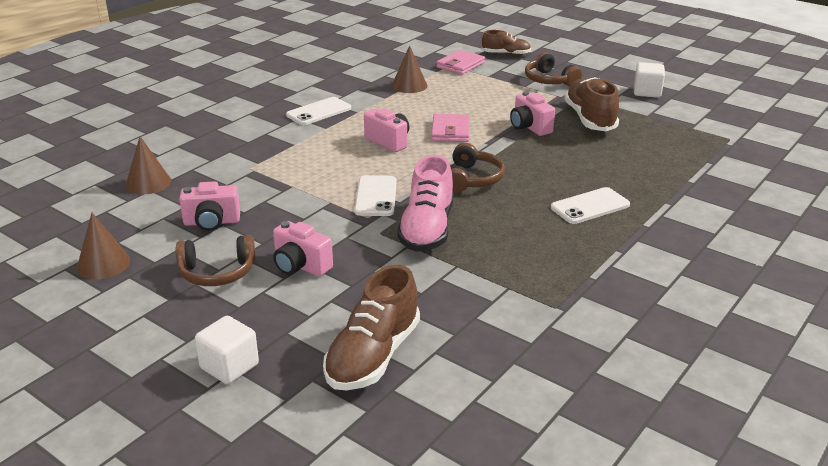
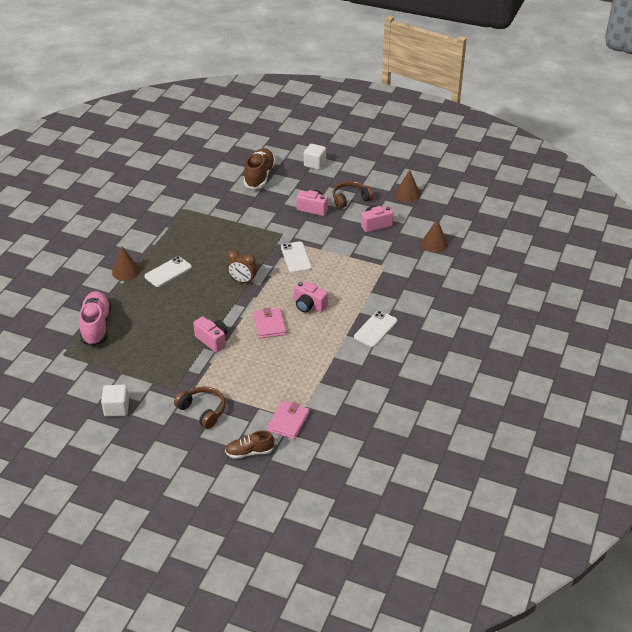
camera: 165 degrees right, 10 degrees up
(409, 85) = (322, 378): brown cone -> brown cone (126, 271)
(427, 229) = (258, 240): pink shoe -> pink shoe (96, 326)
(472, 179) = (242, 281): brown headphones -> brown clock
(589, 119) = (167, 359): brown shoe -> none

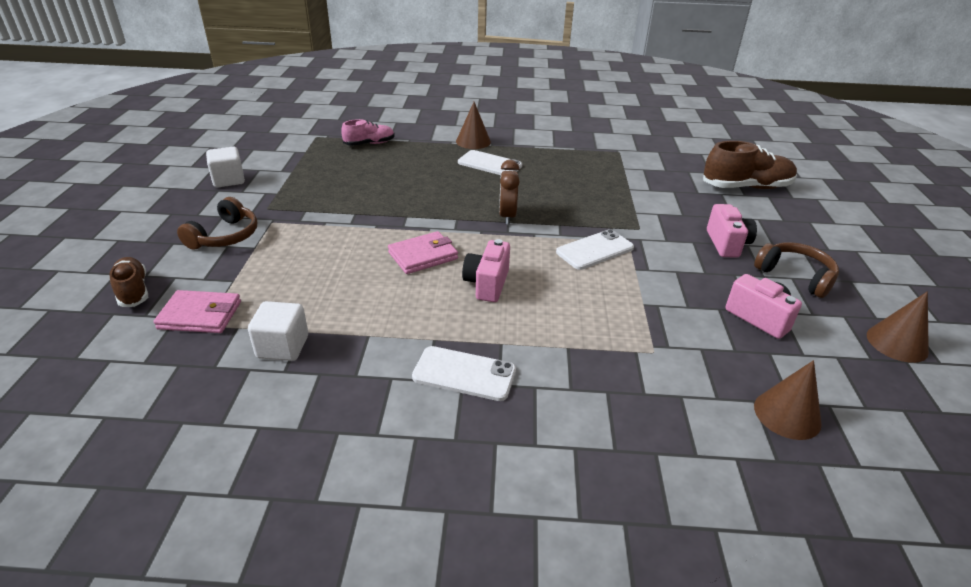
camera: 70 degrees right, 5 degrees down
(96, 326) = (369, 144): pink shoe -> pink shoe, size x0.60
(212, 340) = (371, 217): pink camera -> none
(315, 164) = (837, 225): white cube -> white cube (283, 347)

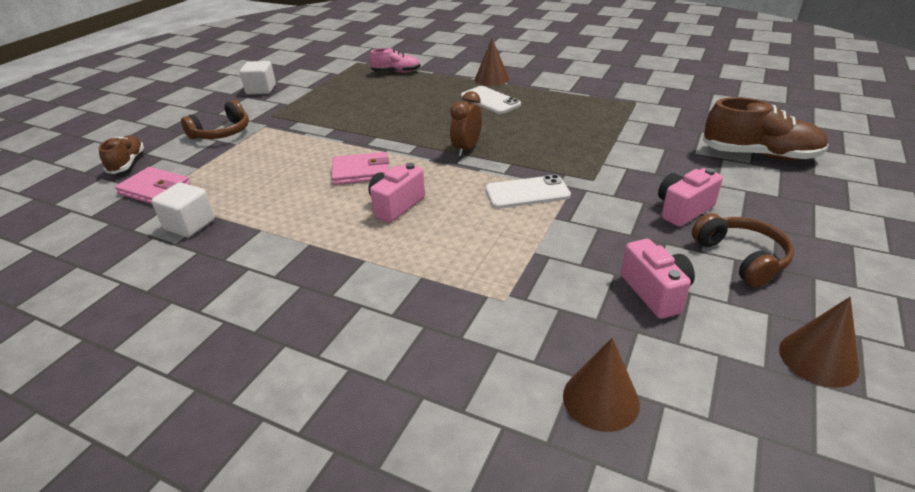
camera: 25 degrees right, 0 degrees up
(464, 373) = (309, 278): white phone -> none
(727, 244) = (683, 210): pink camera -> pink camera turned 150 degrees counterclockwise

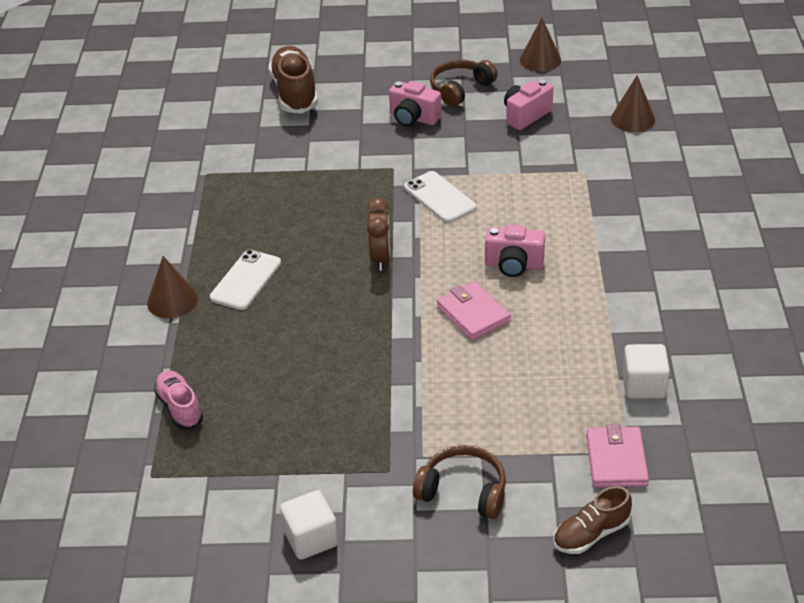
camera: 115 degrees left, 5 degrees up
(466, 149) = (380, 258): brown clock -> brown clock turned 90 degrees counterclockwise

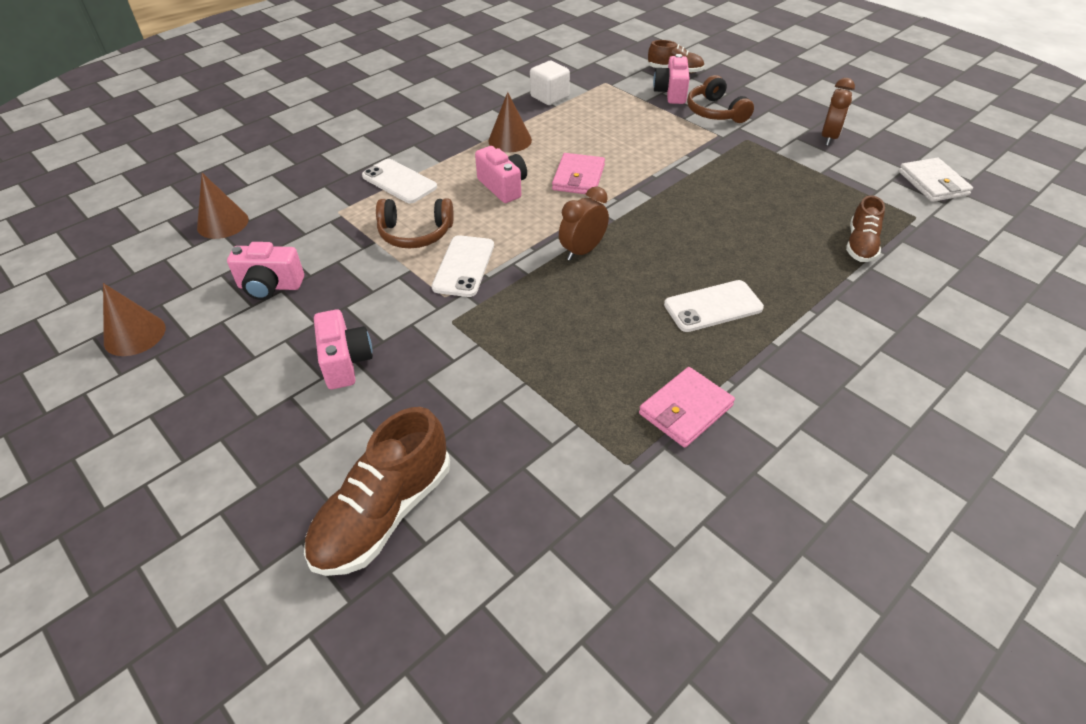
camera: 135 degrees left, 5 degrees up
(159, 540) = (933, 183): none -> white wallet
(172, 301) = (799, 332): brown cone -> brown cone (510, 140)
(179, 407) = (860, 245): pink shoe -> brown shoe
(311, 538) = (829, 137): white cube -> brown clock
(460, 89) = (251, 361): brown headphones -> brown headphones (415, 233)
(543, 487) = (671, 93): none -> pink camera
(591, 216) = (399, 182): none -> white phone
(616, 460) = (618, 83): pink wallet -> pink wallet (686, 410)

